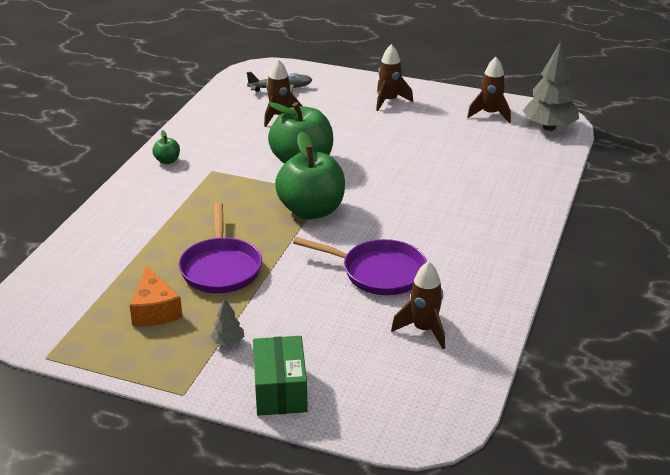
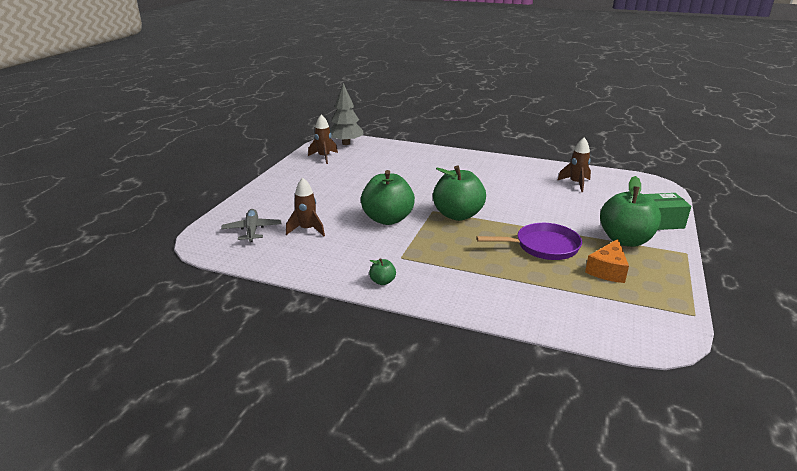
camera: 90 degrees left, 5 degrees down
(155, 310) = (607, 270): orange cheese -> orange cheese turned 135 degrees clockwise
(228, 342) = (625, 240): grey tree -> green apple
(378, 272) = (525, 194): purple pan -> none
(389, 101) = (293, 187): brown rocket -> none

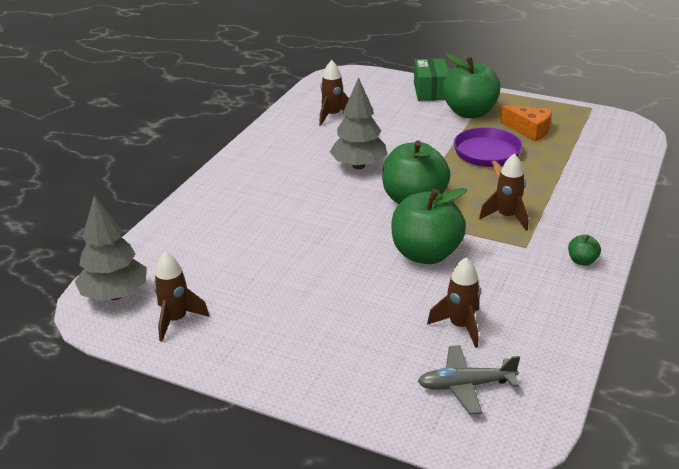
camera: 85 degrees left, 5 degrees up
(442, 251) = (507, 217): none -> brown rocket
(501, 195) = (358, 166): none -> grey tree

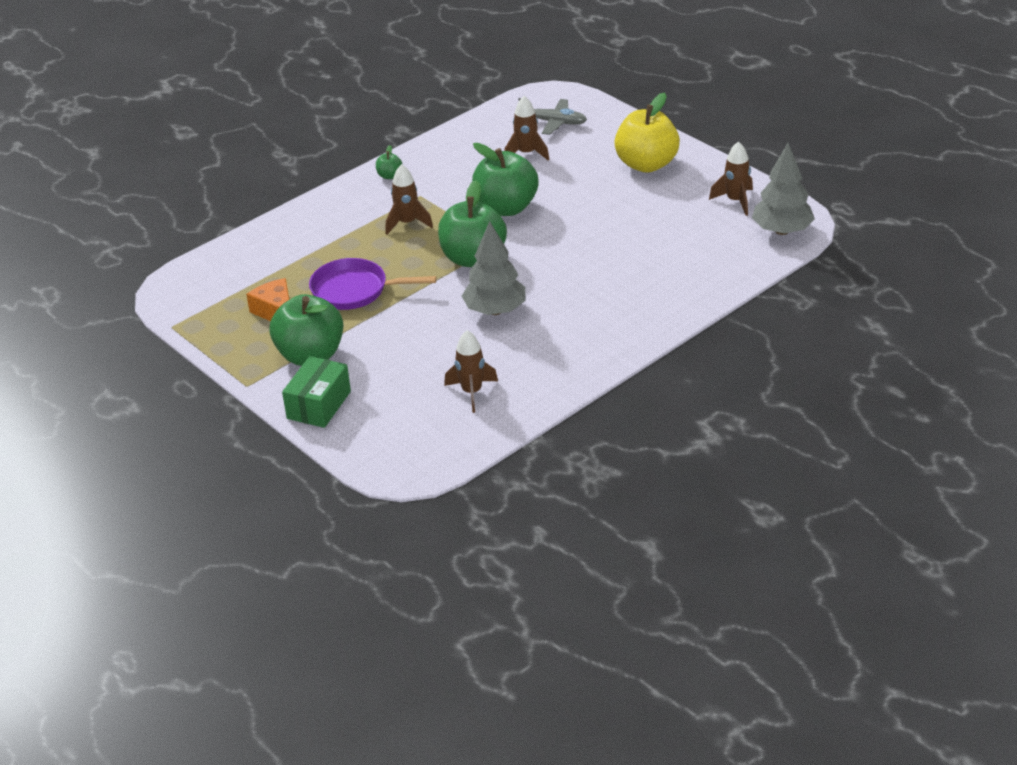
camera: 155 degrees left, 5 degrees up
(304, 346) = (646, 164): none -> yellow apple
(488, 156) = (355, 290): purple pan -> purple pan turned 75 degrees clockwise

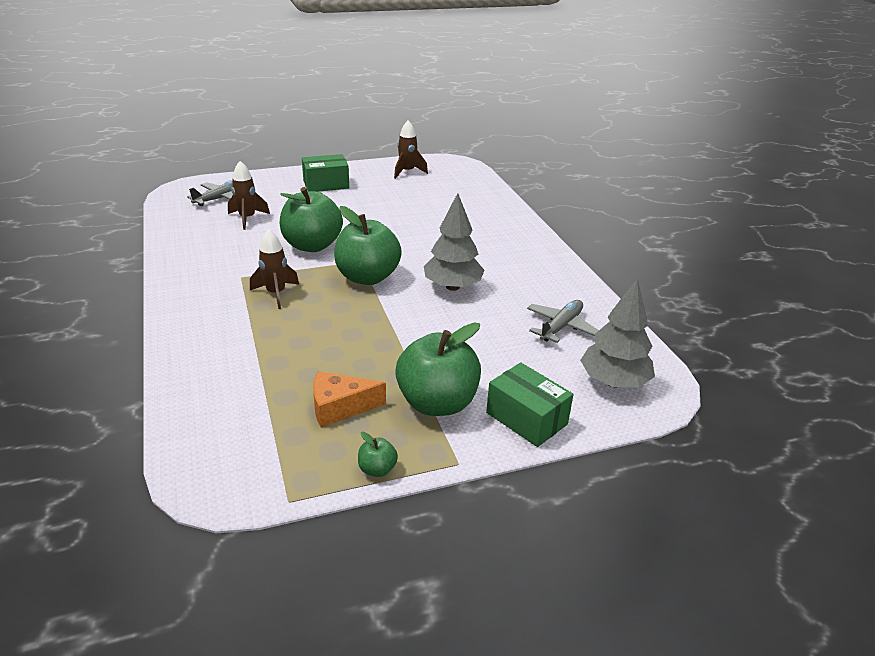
camera: 70 degrees left, 5 degrees down
(355, 290) = (352, 348): purple pan -> none
(389, 176) = (187, 283): green apple -> green apple (377, 469)
(471, 392) = (561, 327): brown rocket -> grey plane
(646, 164) = (326, 184): yellow apple -> green box
(781, 231) = (456, 169): grey tree -> grey tree (613, 382)

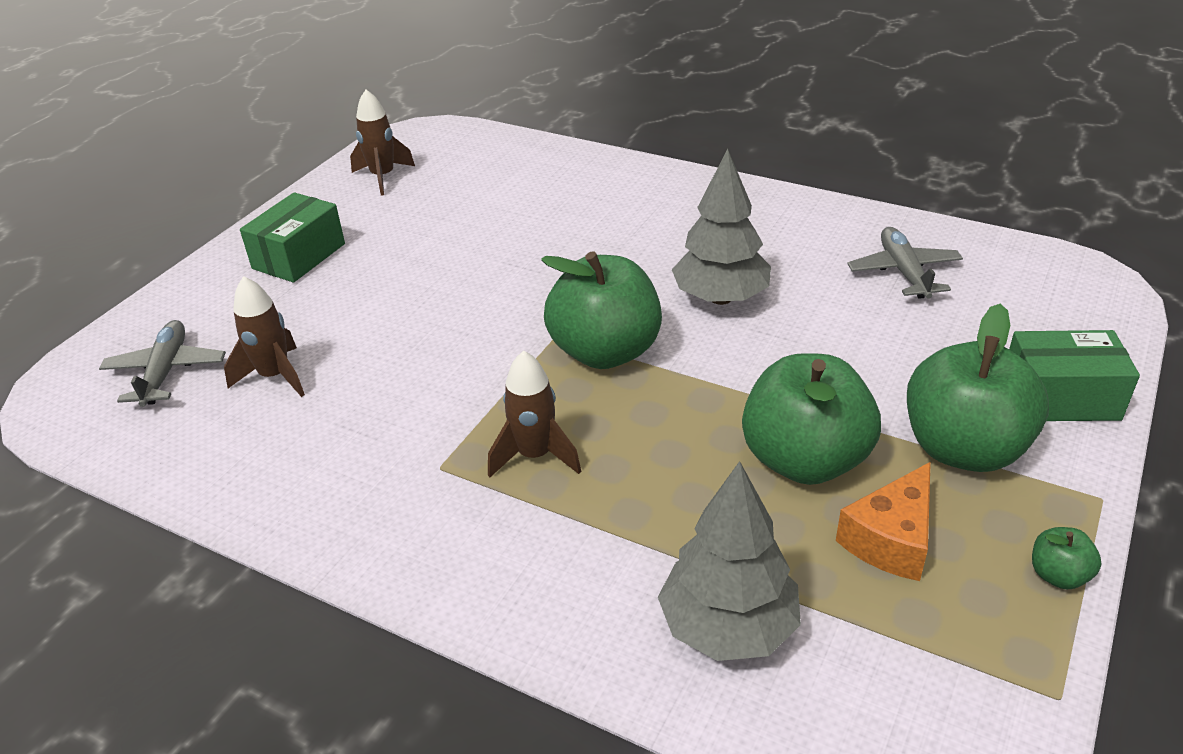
camera: 40 degrees left, 5 degrees up
(312, 245) = (451, 355): green apple -> green apple (804, 460)
(613, 382) = (1048, 300): grey tree -> grey tree (728, 627)

